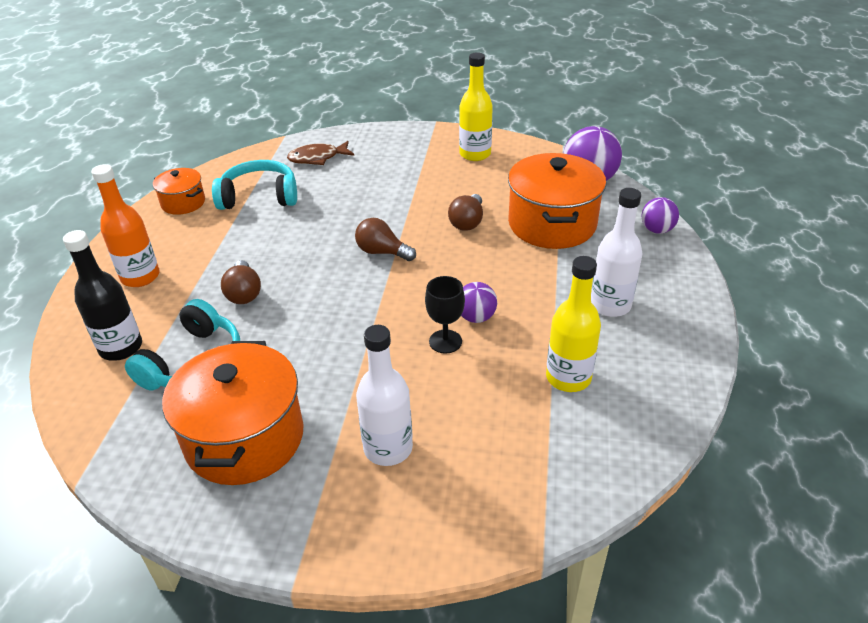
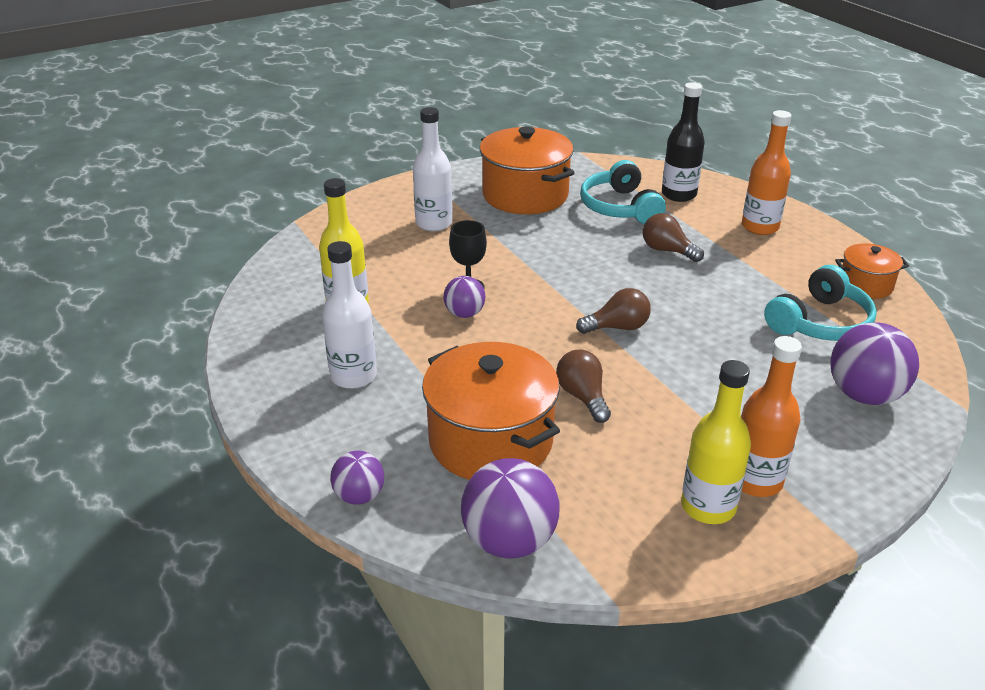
camera: 140 degrees right, 5 degrees down
(317, 158) = (864, 395): brown fish -> purple ball
(437, 153) = (755, 480): none -> orange bottle

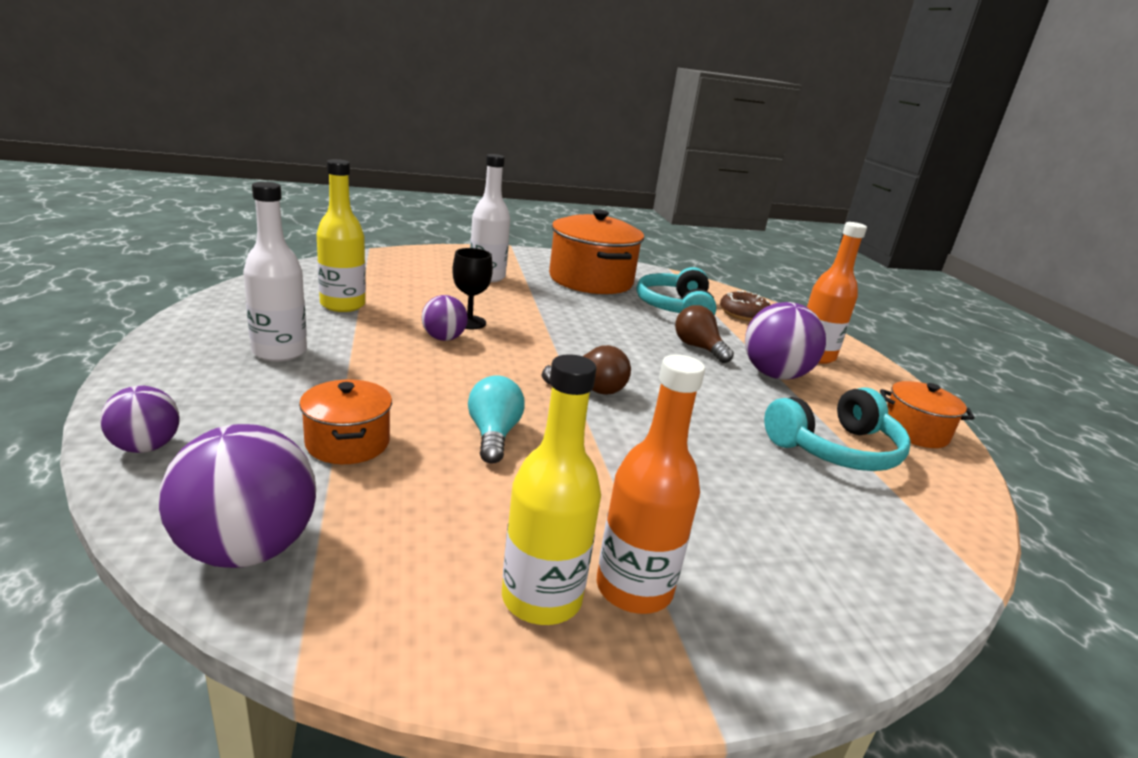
camera: 15 degrees right, 10 degrees down
(491, 441) = (348, 443): orange pot -> orange pot, size x0.52
(583, 397) = (493, 435): brown light bulb -> turquoise light bulb
(679, 194) = (743, 314): black bottle -> brown donut
(864, 395) = (854, 537): purple ball -> purple ball (774, 375)

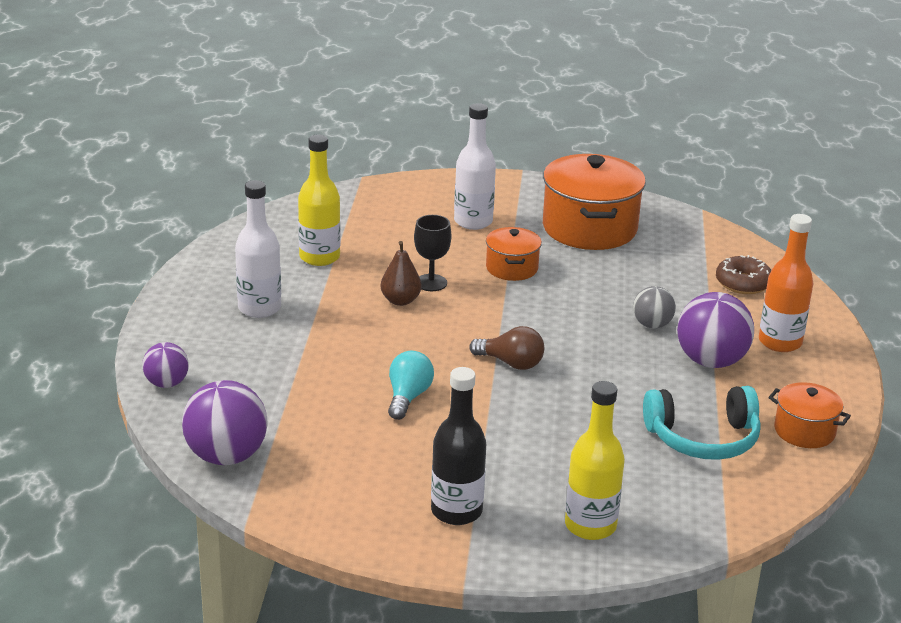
camera: 20 degrees right, 5 degrees up
(348, 443) = (298, 393): orange pot -> orange pot (512, 268)
(443, 338) = (400, 300): purple ball -> brown pear
(541, 598) = (394, 507): yellow bottle -> yellow bottle (590, 526)
(634, 588) = (456, 511): orange bottle -> black bottle
(675, 308) = (664, 272): turquoise headphones -> none
(698, 348) = (652, 325): brown light bulb -> grey ball

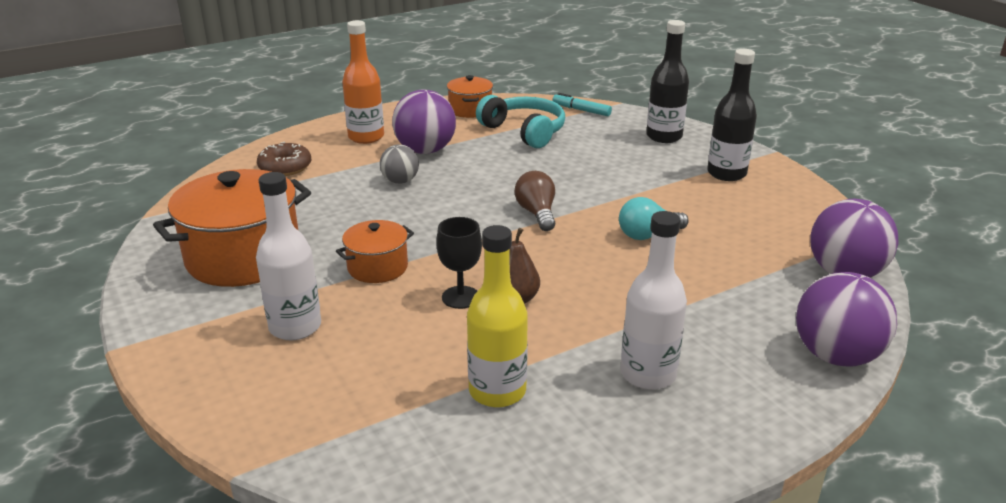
camera: 125 degrees left, 0 degrees up
(167, 383) = (836, 356): purple ball -> purple ball, size x1.73
(590, 526) = (664, 136): yellow bottle -> black bottle
(730, 508) = (581, 110): none -> turquoise marker

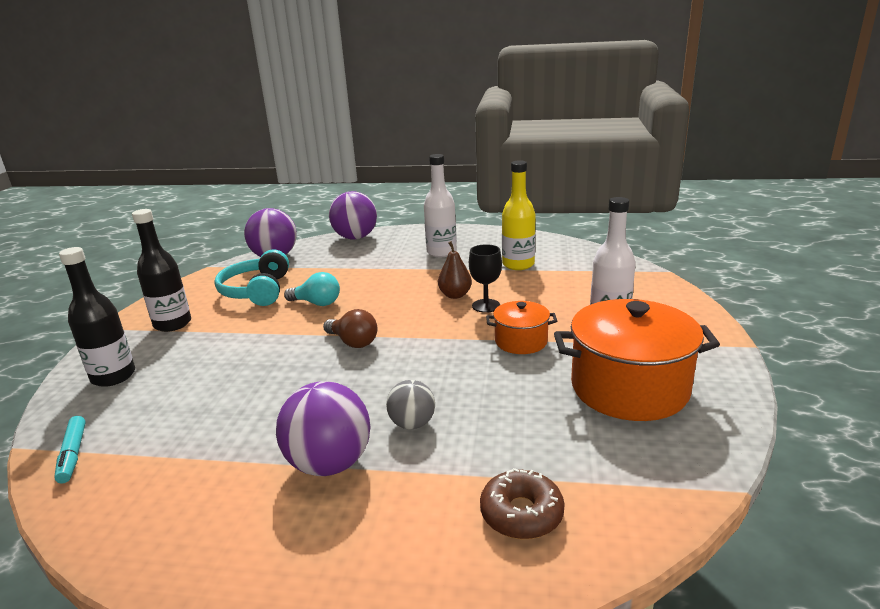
camera: 140 degrees left, 5 degrees down
(366, 137) = (362, 535): orange bottle -> none
(470, 110) = (159, 531): orange pot -> none
(524, 131) = (190, 446): turquoise headphones -> turquoise headphones (256, 291)
(537, 213) = (353, 342): brown light bulb -> brown light bulb turned 75 degrees counterclockwise

